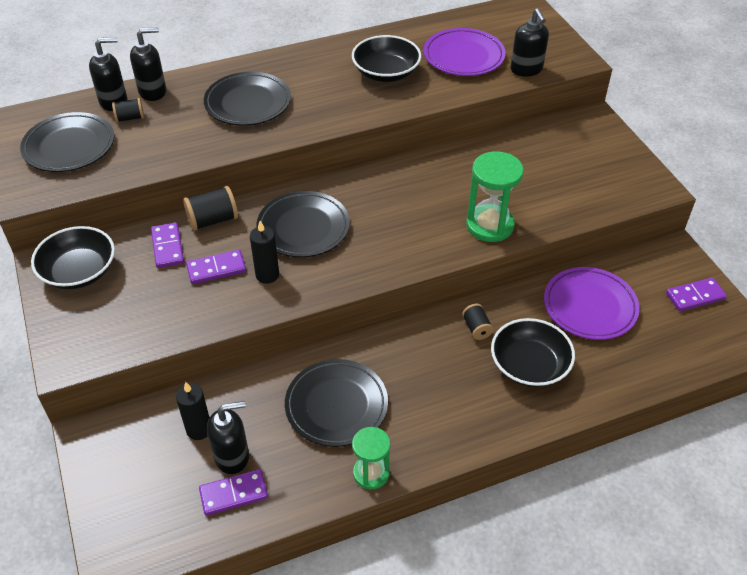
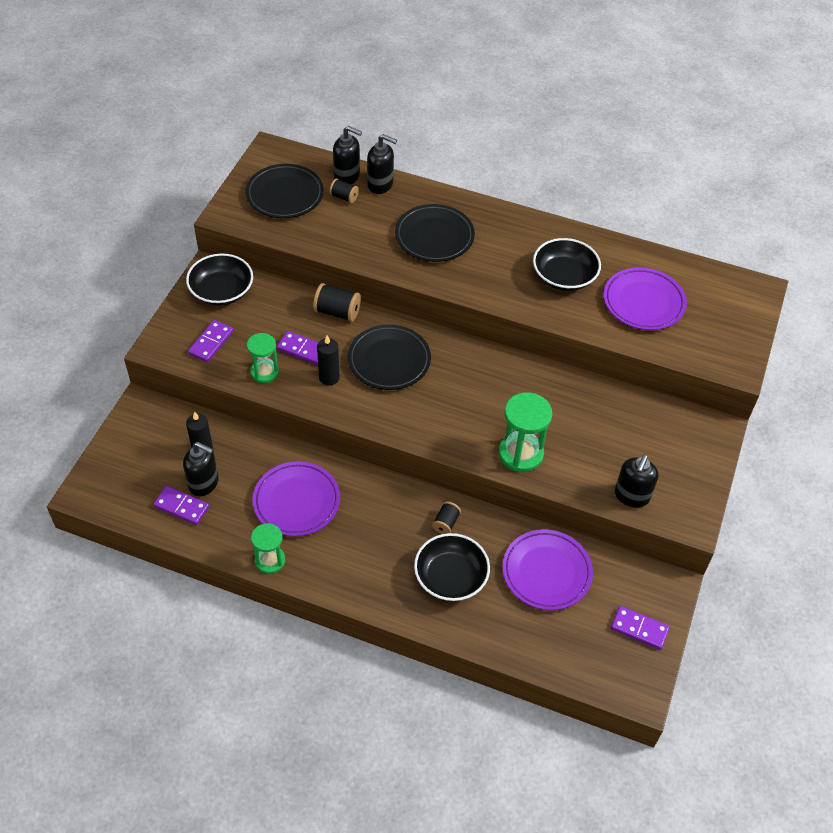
camera: 40 degrees right, 5 degrees up
(168, 247) = (289, 312): purple domino -> purple domino (211, 343)
(202, 310) = (264, 372): none -> green hourglass
(336, 405) = (296, 501): black plate -> purple plate
(526, 69) = (681, 347): black soap dispenser -> black soap dispenser (631, 496)

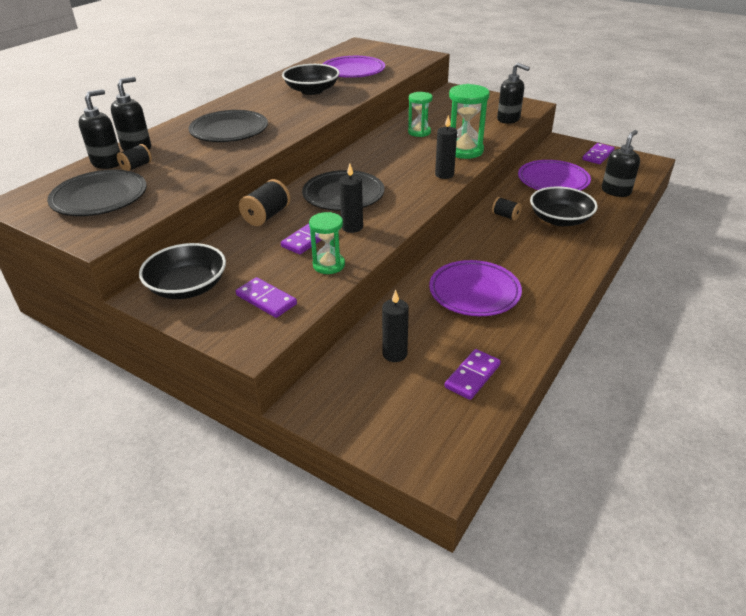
camera: 75 degrees left, 15 degrees down
(204, 483) = (441, 356): black soap dispenser -> black soap dispenser (616, 191)
(270, 560) = (546, 315): green hourglass -> green hourglass (419, 132)
(454, 439) = (444, 174): none -> black candle

